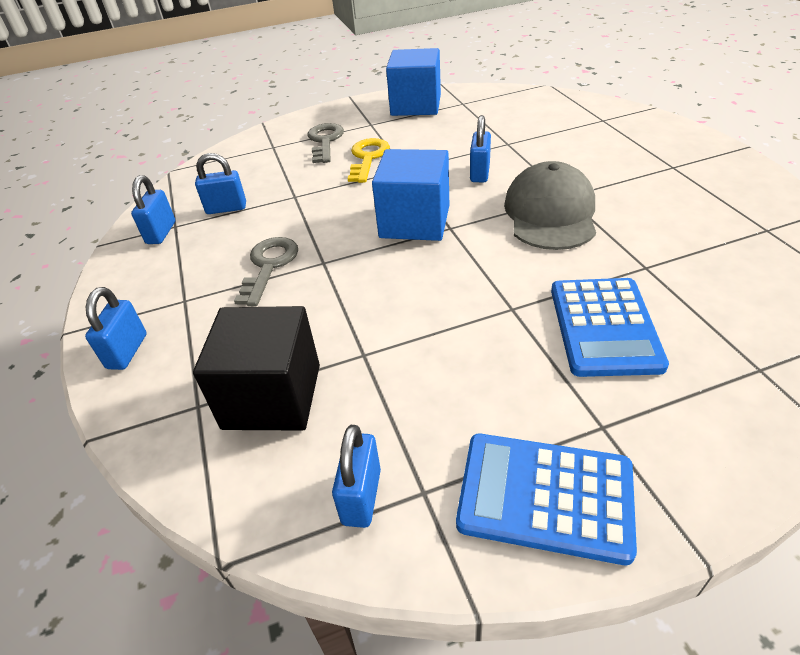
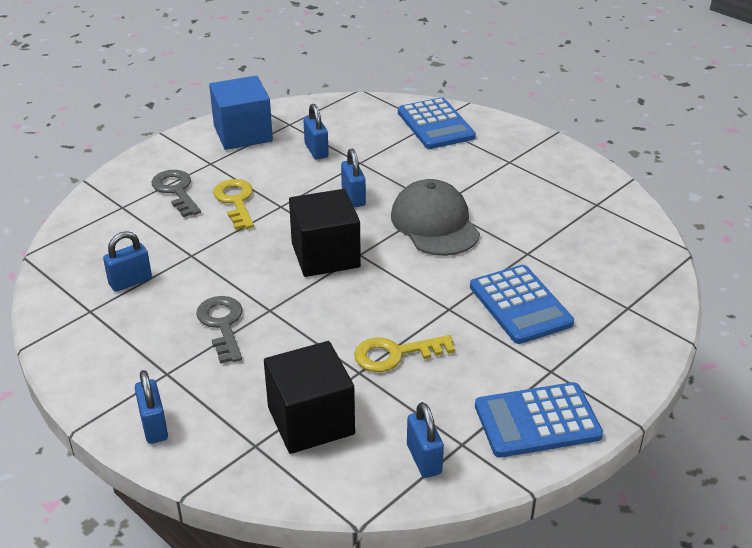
camera: 30 degrees left, 5 degrees down
(161, 233) = (82, 320): blue padlock -> blue padlock (316, 150)
(414, 221) = (325, 255): blue cube -> black cube
(416, 345) = (395, 354): none -> yellow key
(607, 121) = (436, 124): none -> blue calculator

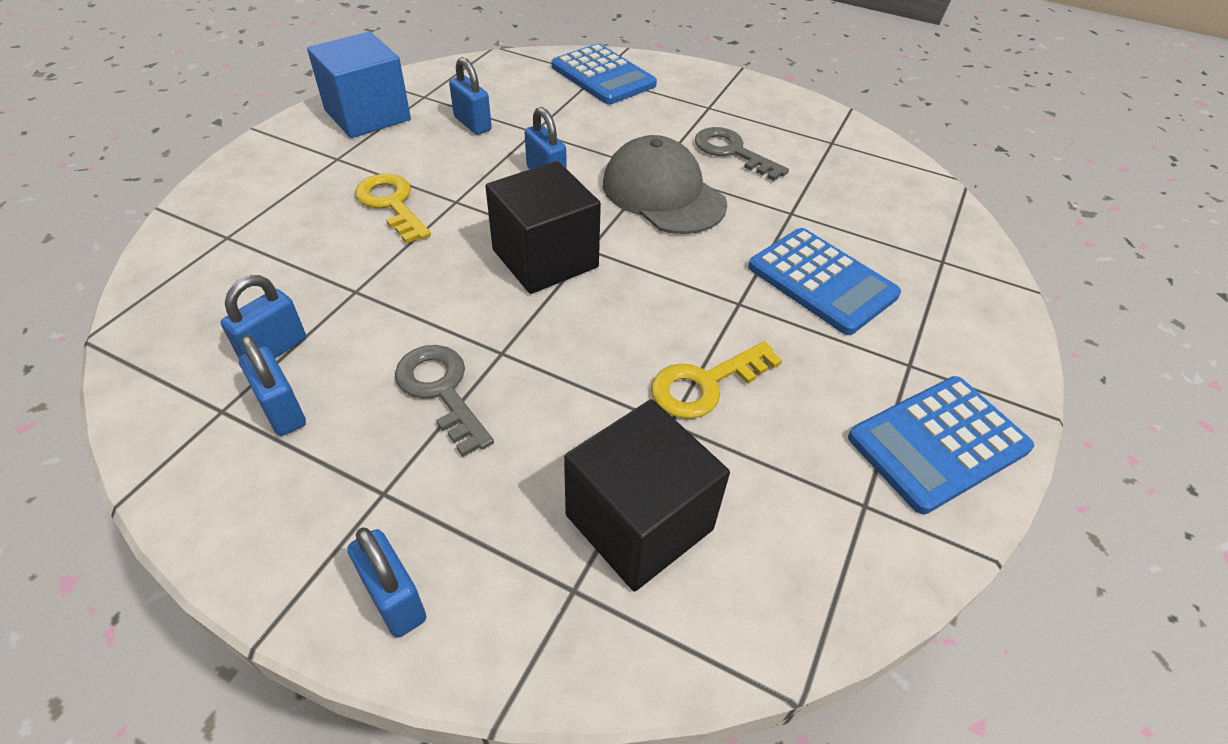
camera: 20 degrees left, 10 degrees up
(176, 191) = (301, 202): grey key -> grey key (732, 152)
(424, 459) = (829, 546): blue padlock -> blue padlock (282, 410)

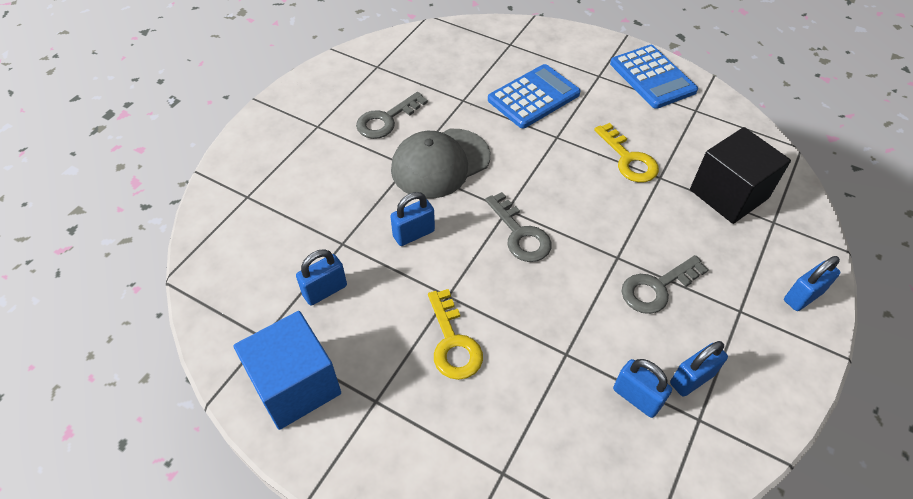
camera: 85 degrees left, 5 degrees up
(392, 204) = (453, 342): yellow key -> yellow key turned 75 degrees counterclockwise
(545, 258) = (520, 234): black cube -> grey key
(603, 76) = (250, 191): blue calculator -> none

